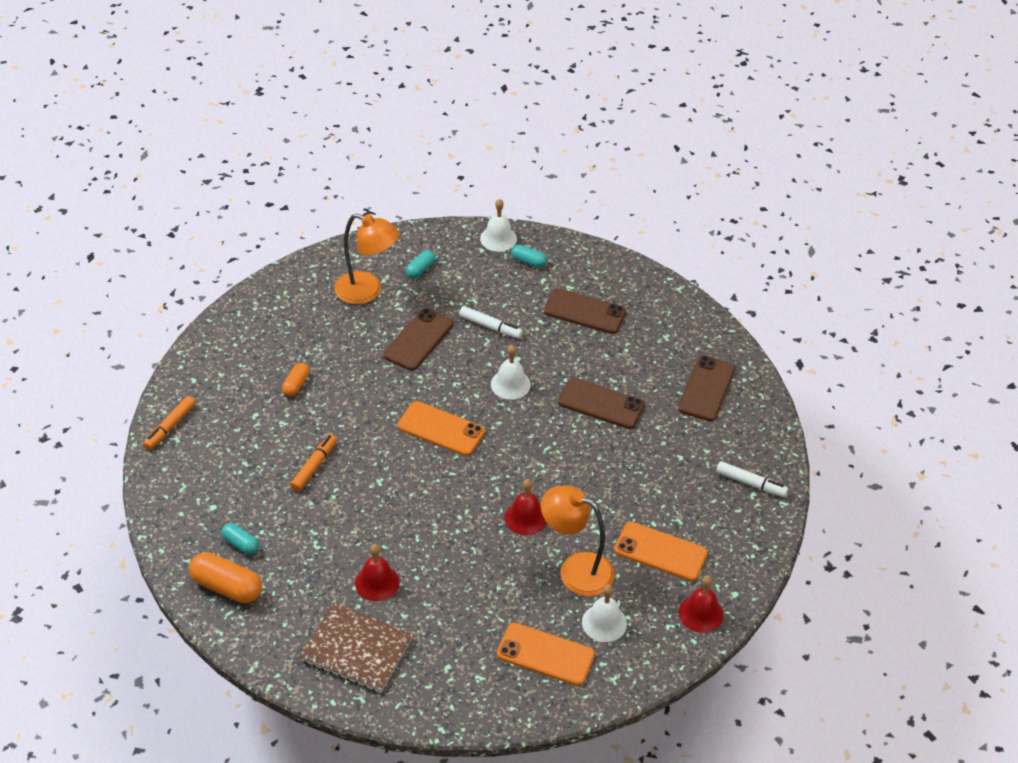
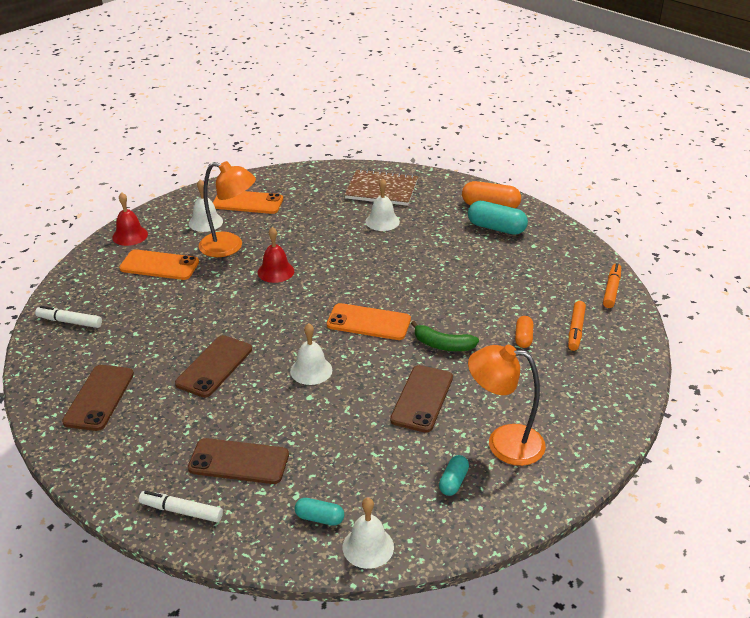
camera: 170 degrees right, 10 degrees down
(240, 544) = (496, 228): turquoise capsule -> turquoise capsule, size x1.75
(314, 466) = (469, 280): orange marker -> orange marker (575, 330)
(377, 390) = (443, 345): none -> green banana
(377, 582) = (382, 221): red bell -> white bell
(490, 327) = (347, 425): white marker -> white marker (181, 511)
(601, 404) = (214, 366): brown phone -> brown phone turned 75 degrees counterclockwise

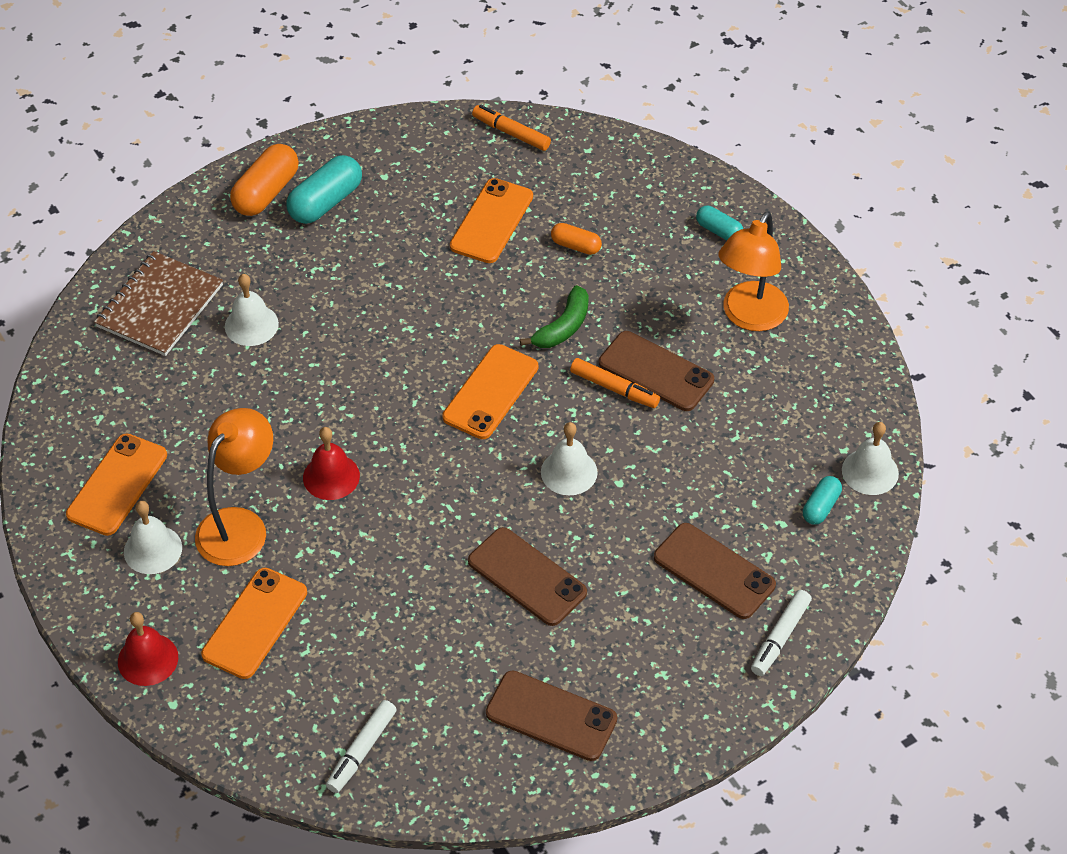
camera: 75 degrees left, 15 degrees up
(239, 461) = (714, 571): brown phone -> brown phone turned 75 degrees counterclockwise
(453, 482) = (796, 376): turquoise capsule -> turquoise capsule (718, 231)
(522, 296) = (491, 221): none -> orange phone
(575, 330) = (577, 193): orange marker -> orange marker (614, 388)

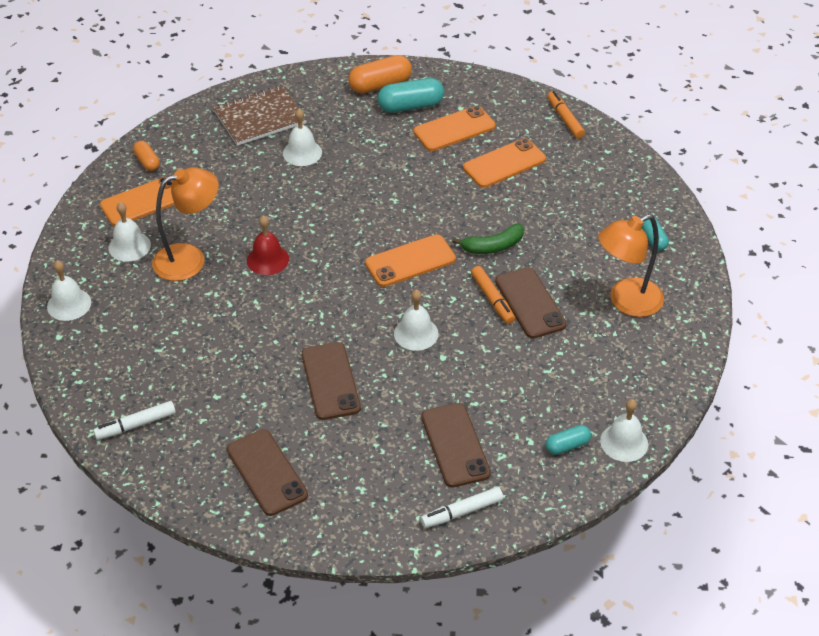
camera: 35 degrees right, 5 degrees down
(148, 659) = (69, 304): red bell -> white bell
(255, 623) = (145, 318): orange phone -> orange phone (454, 129)
(576, 246) = (546, 203): orange capsule -> orange capsule (147, 162)

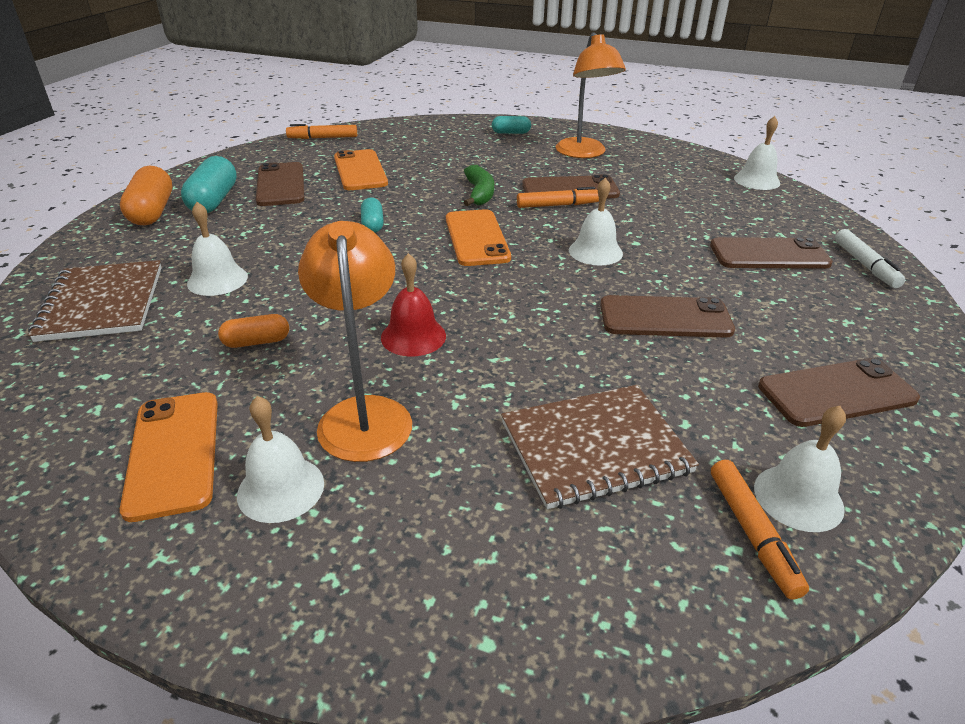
camera: 75 degrees left, 10 degrees down
(69, 304) = (395, 611): white bell -> white bell (798, 497)
(136, 425) = (752, 533): white marker -> orange marker
(147, 162) = (69, 436): orange capsule -> orange capsule (256, 342)
(185, 357) = (594, 447): none -> brown notebook
(454, 129) = (281, 185): orange phone -> brown phone
(567, 445) = (763, 203): turquoise capsule -> turquoise capsule (372, 224)

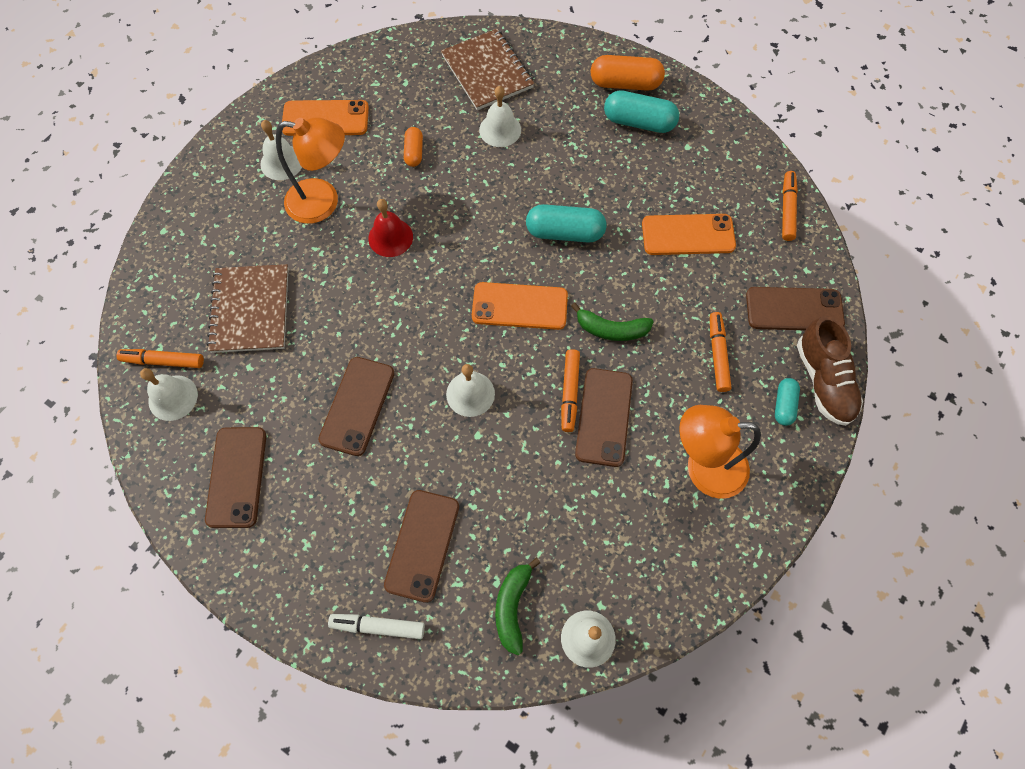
camera: 105 degrees right, 30 degrees up
(102, 303) = (487, 71): brown notebook -> brown notebook turned 60 degrees clockwise
(281, 185) = (664, 169): brown phone -> brown phone (794, 309)
(372, 224) = (565, 232): turquoise capsule -> turquoise capsule, size x1.75
(480, 154) = (717, 354): none -> orange marker
(482, 123) = (823, 381): none -> brown shoe
(770, 209) = (512, 607): none -> green banana

